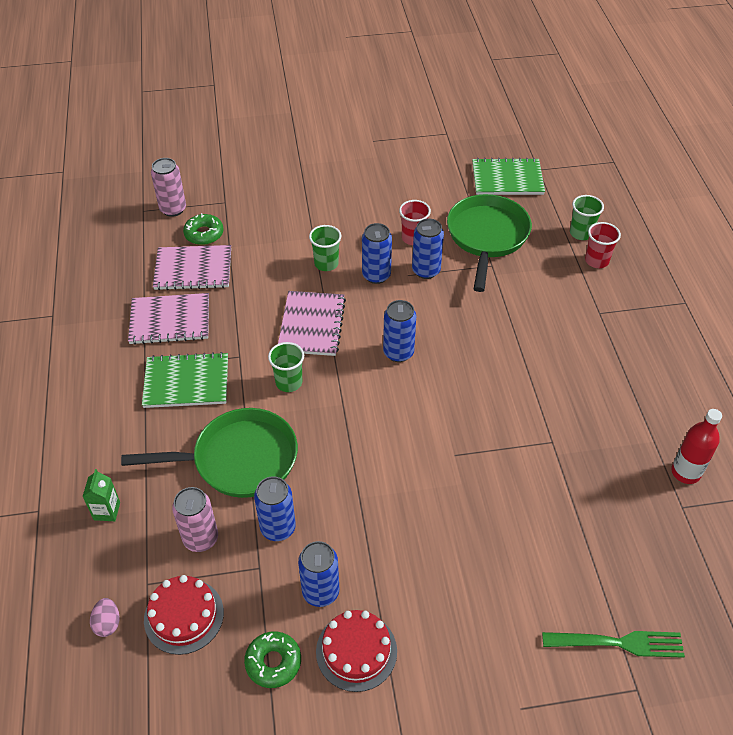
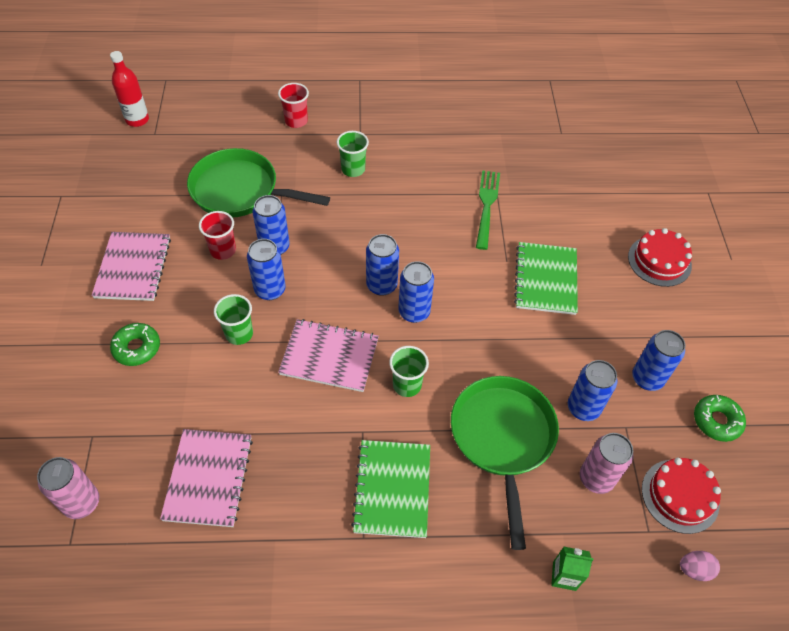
camera: 85 degrees left, 5 degrees up
(170, 320) = (291, 507): pink notebook -> pink notebook (133, 267)
(204, 234) = (146, 463): green donut -> green donut (137, 348)
(356, 651) = (699, 357): red cake -> red cake (659, 261)
(371, 380) = (414, 312): none -> blue can
(507, 179) = (159, 160): green notebook -> green notebook (546, 279)
(581, 233) = (257, 123): green cup -> green cup (353, 169)
(618, 643) = (674, 194): green fork -> green fork (486, 206)
(685, 472) = (530, 123): red bottle -> red bottle (137, 120)

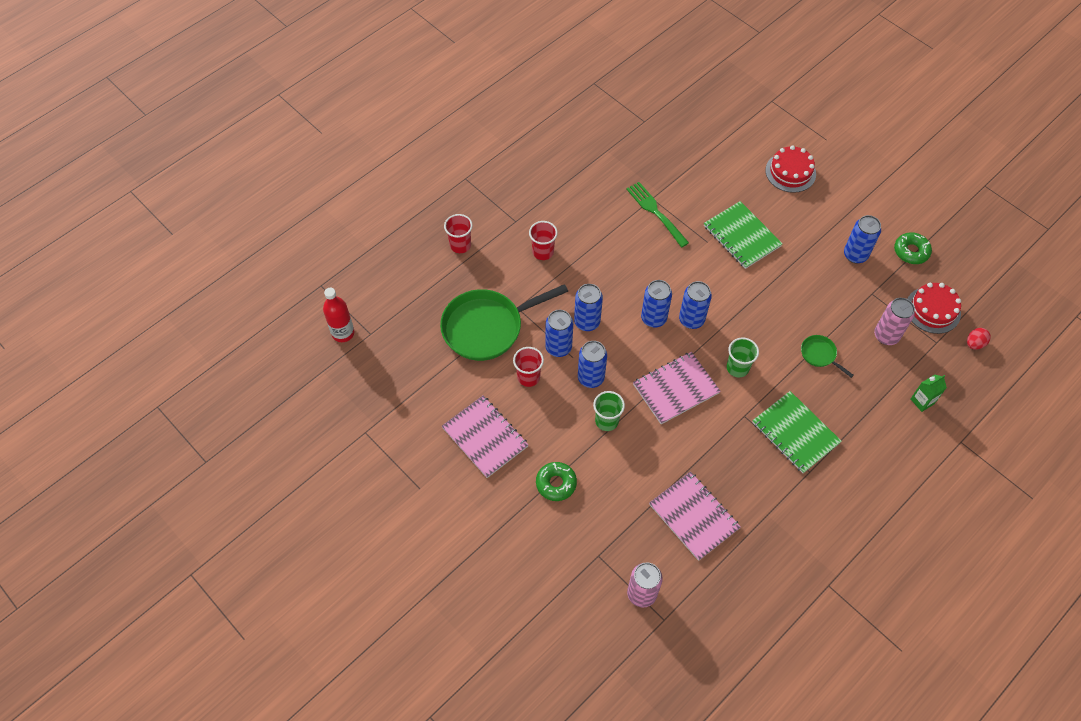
camera: 40 degrees left, 5 degrees up
(353, 169) = (543, 252): green cup -> red cup
(503, 439) = (820, 355): green pan -> green pan, size x0.44
(583, 408) = (841, 301): blue can -> blue can (587, 322)
(694, 569) = (974, 344): pink egg -> red egg

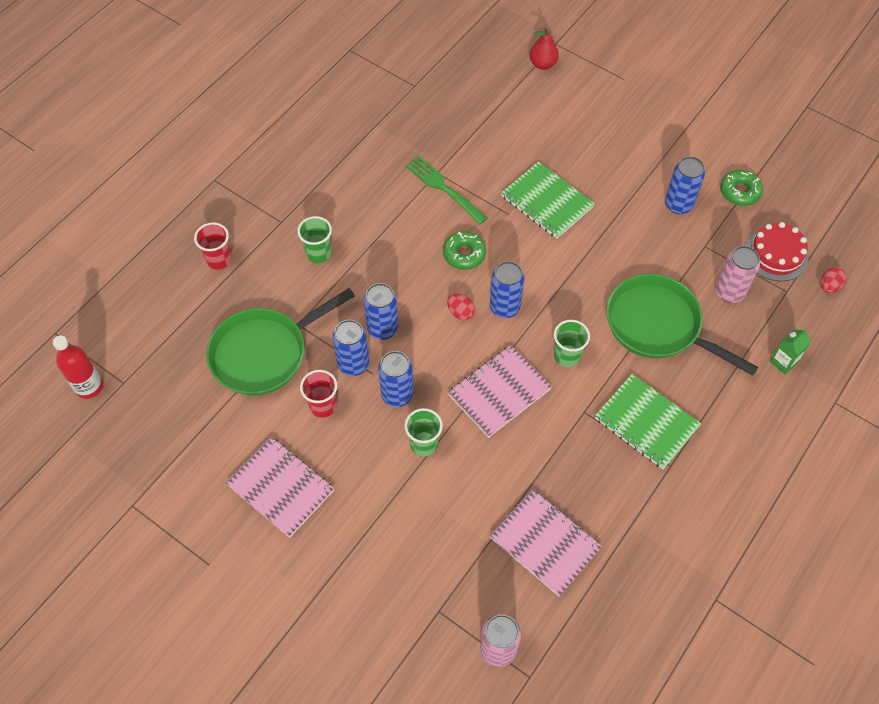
camera: 10 degrees left, 0 degrees up
(543, 252) = (318, 253): red cup -> green cup
(556, 483) = (374, 530): green donut -> green donut (464, 254)
(653, 318) = (460, 312): blue can -> red egg
(758, 117) = (542, 64): none -> red pear
(790, 172) = (590, 121): red cake -> none
(820, 355) = (658, 326): green pan -> green pan, size x2.27

